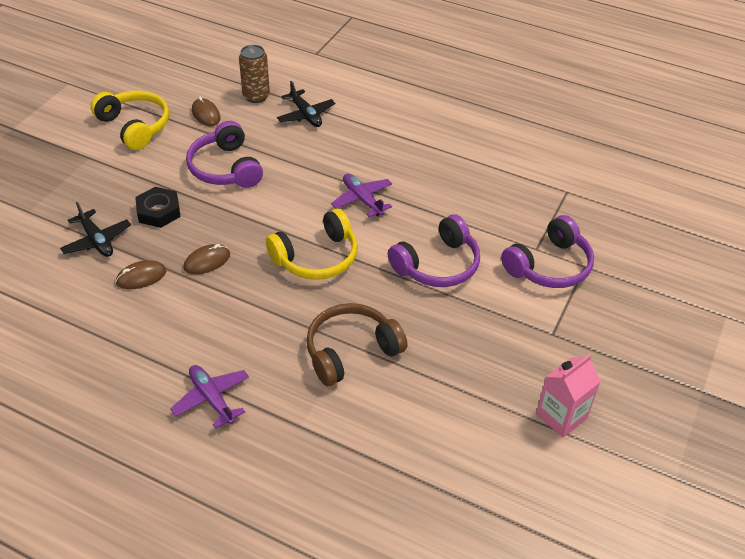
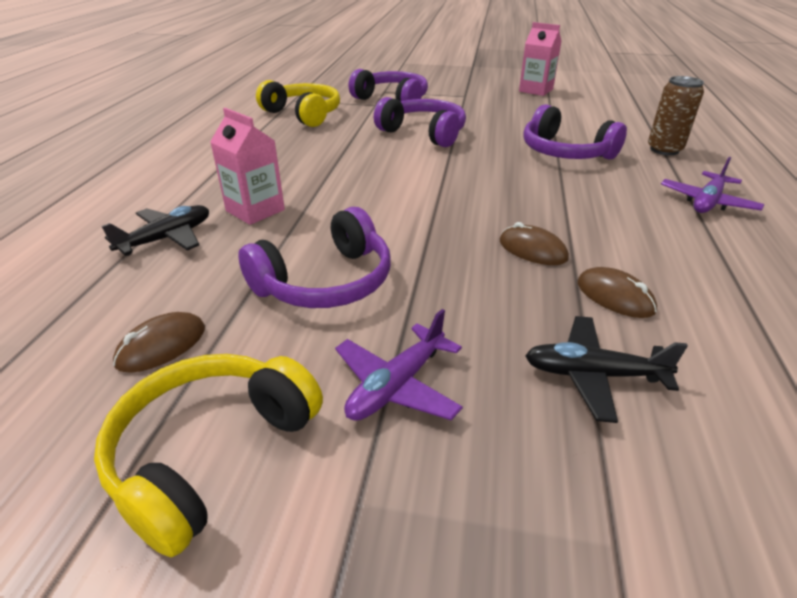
camera: 105 degrees left, 10 degrees down
(96, 240) = (593, 375): black plane -> black plane turned 120 degrees counterclockwise
(159, 211) = (469, 322): black nut -> none
(256, 96) = (101, 297): brown can -> brown can (664, 150)
(317, 257) = (462, 184): yellow headphones -> yellow headphones (303, 114)
(325, 149) = (255, 210): none -> pink carton
(351, 351) = (565, 152): brown headphones -> purple headphones
(362, 199) = (348, 175): purple plane -> purple plane (397, 385)

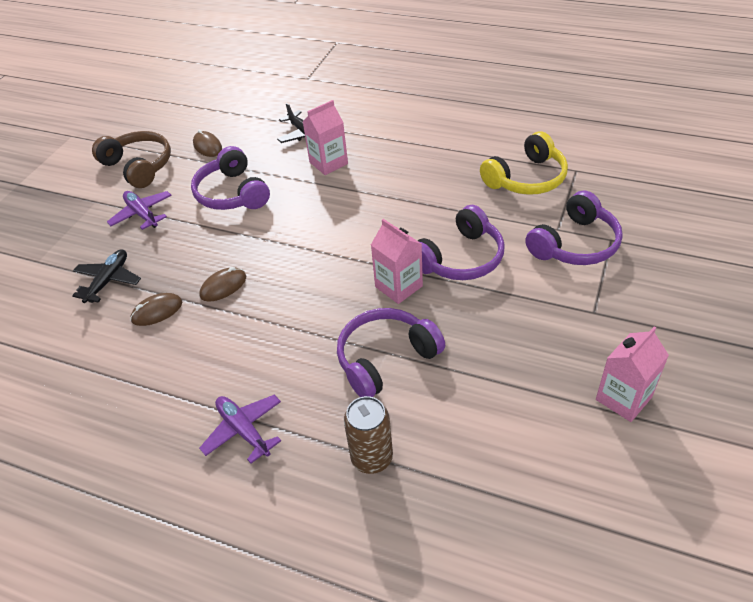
camera: 105 degrees right, 10 degrees up
(211, 452) = (139, 166): yellow headphones -> brown headphones
(474, 154) = (398, 286): none -> pink carton

